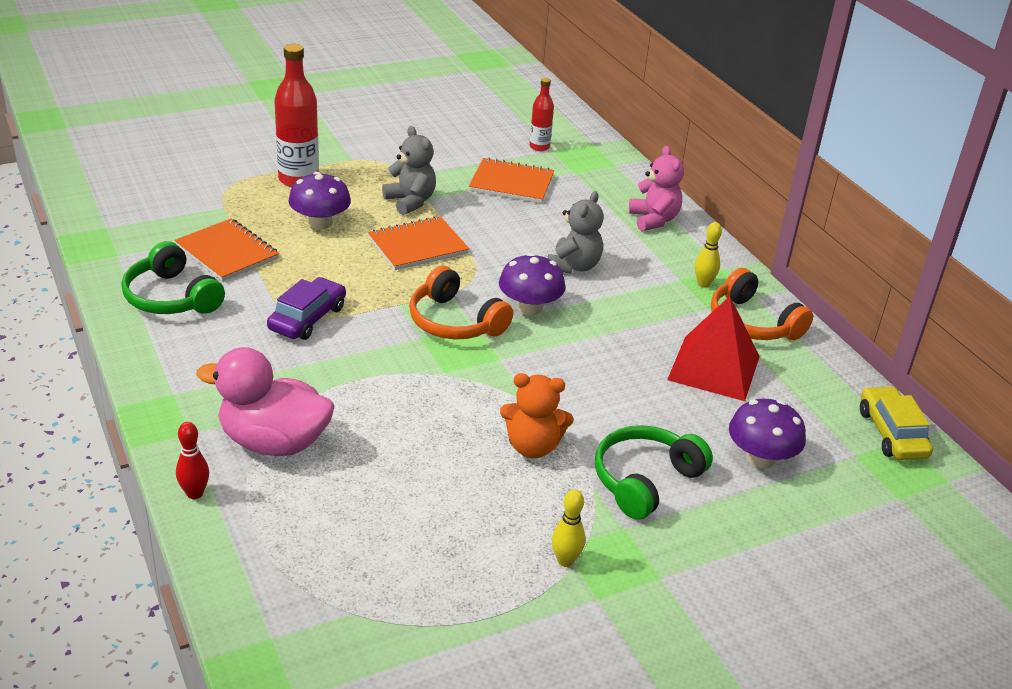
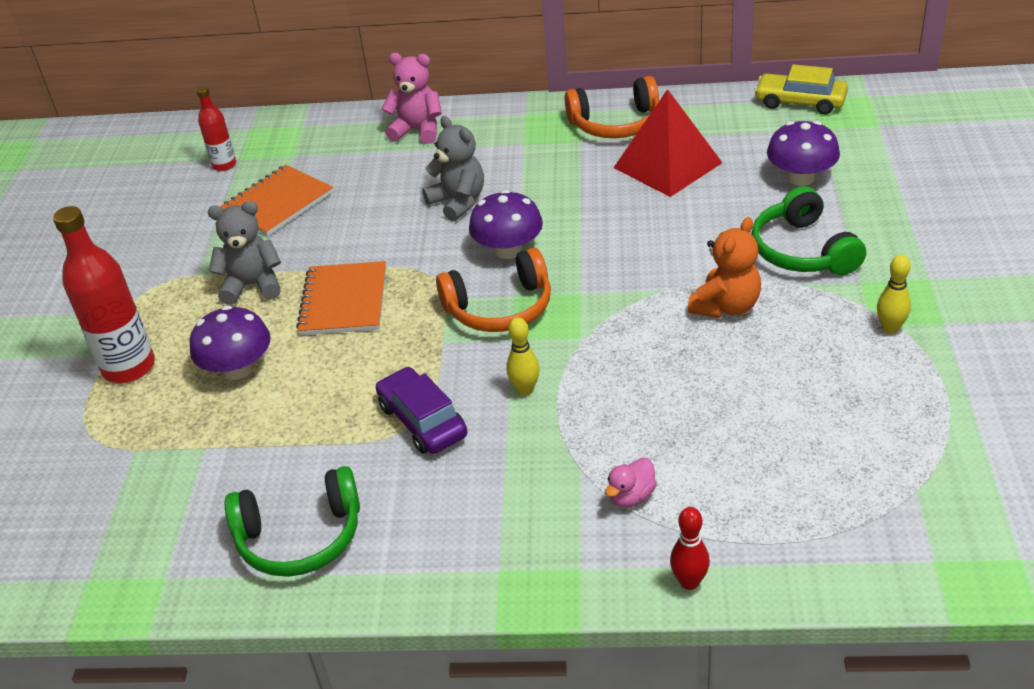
camera: 55 degrees left, 5 degrees up
(227, 252) = (239, 465): orange notebook -> none
(274, 442) = (631, 496): pink duck -> pink duck, size x0.41
(703, 284) = (541, 133): yellow bowling pin -> yellow bowling pin (525, 390)

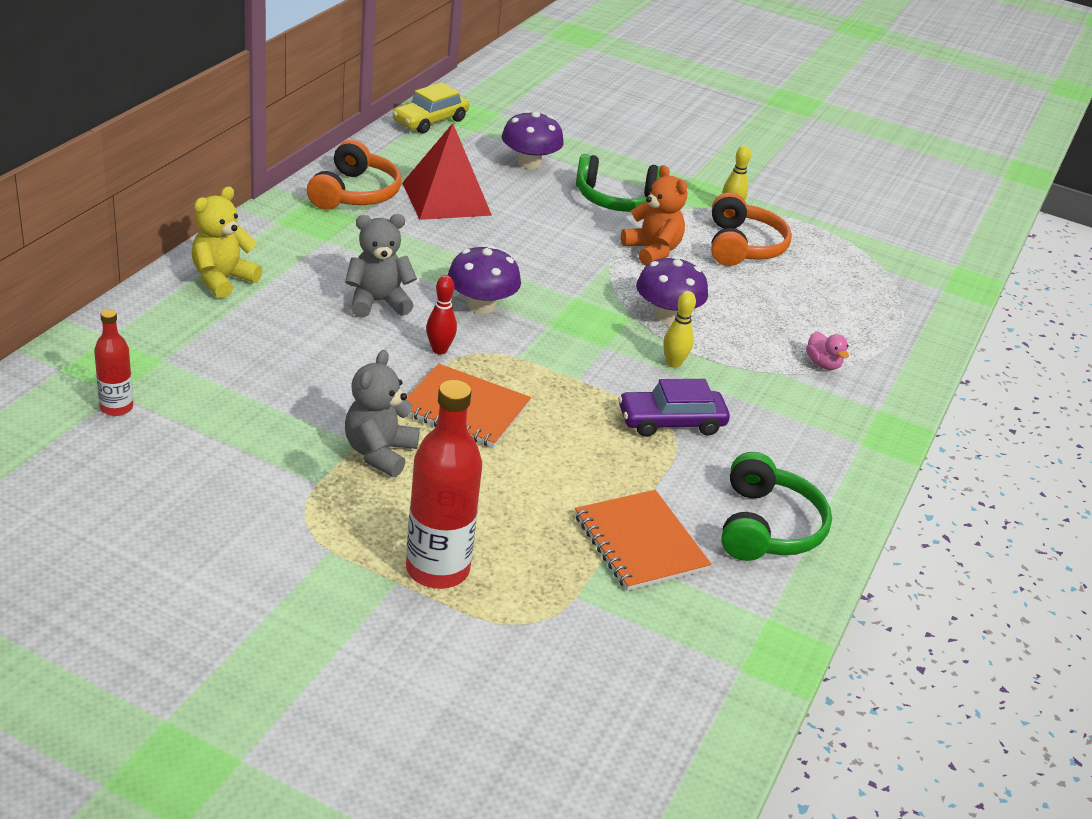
camera: 75 degrees left, 5 degrees down
(238, 369) = (509, 499): purple mushroom -> purple mushroom (667, 315)
(277, 202) = (244, 396): orange notebook -> orange notebook (640, 543)
(417, 130) = (222, 279): pink teddy bear -> yellow teddy bear
(500, 308) = (558, 337): orange headphones -> orange headphones (742, 246)
(689, 582) = (915, 374): red bowling pin -> red bowling pin (439, 350)

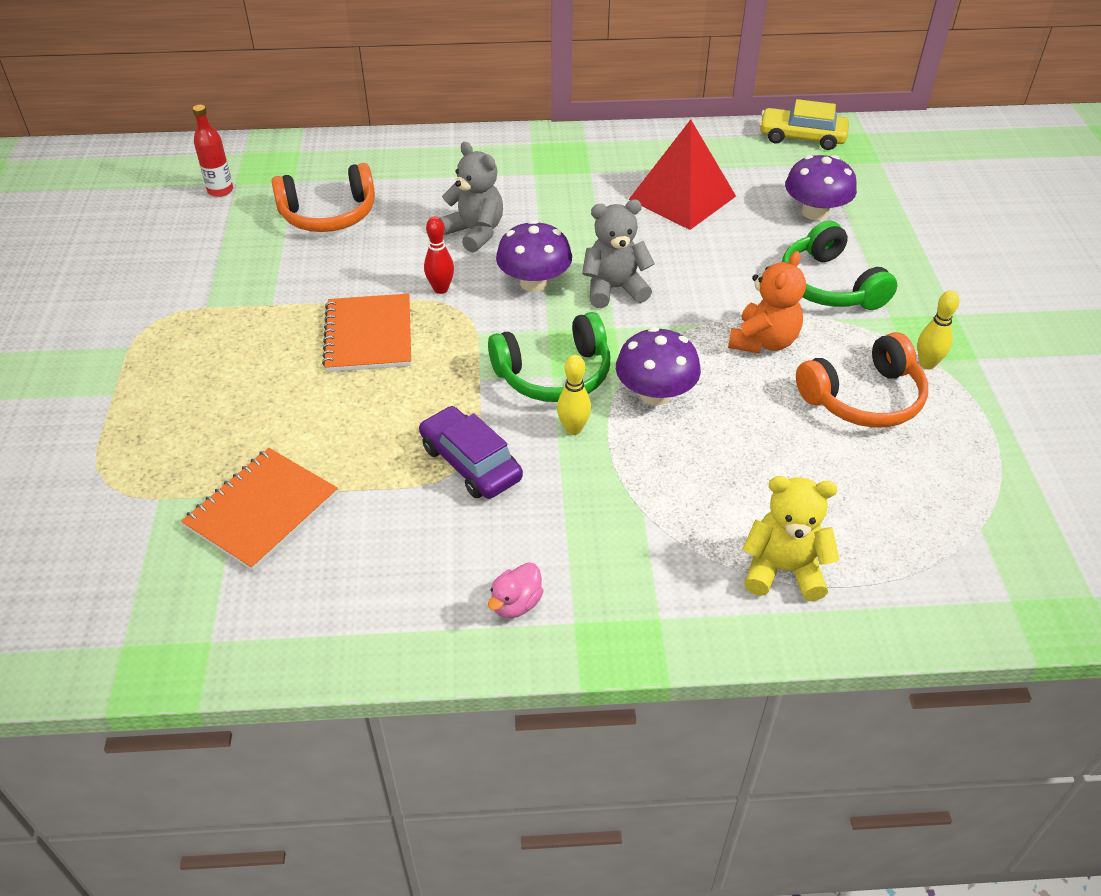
camera: 65 degrees right, 10 degrees up
(222, 279) = (422, 158): yellow teddy bear -> yellow teddy bear (783, 570)
(355, 193) = (624, 155): orange headphones -> orange headphones (329, 214)
(379, 453) = (268, 319): grey teddy bear -> grey teddy bear (614, 289)
(437, 569) = (141, 407): red bottle -> none
(767, 527) = (356, 592): green headphones -> green headphones (554, 374)
(823, 364) = (699, 540): pink duck -> pink duck (516, 604)

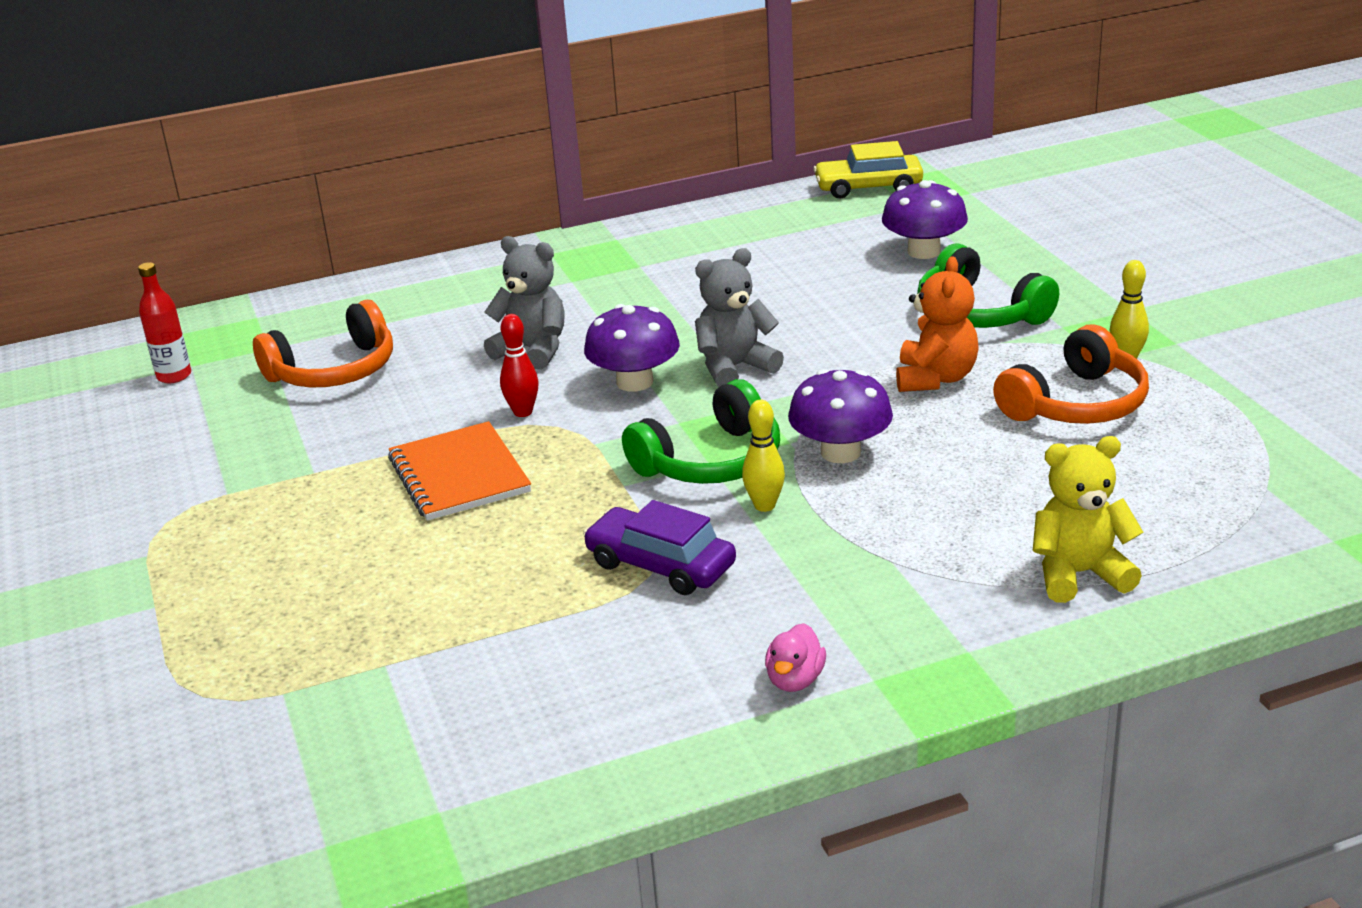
camera: 15 degrees left, 15 degrees down
(262, 510) = (426, 671): orange notebook -> none
(682, 197) = (763, 268): red pyramid -> none

